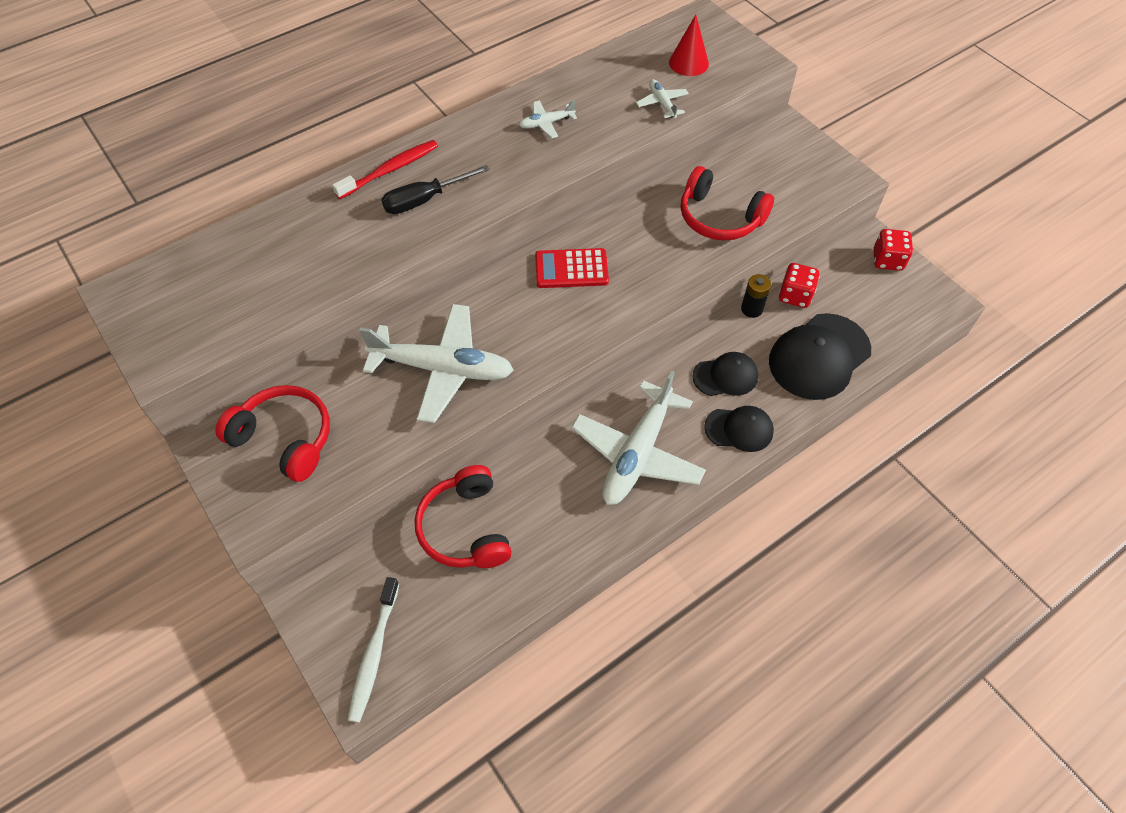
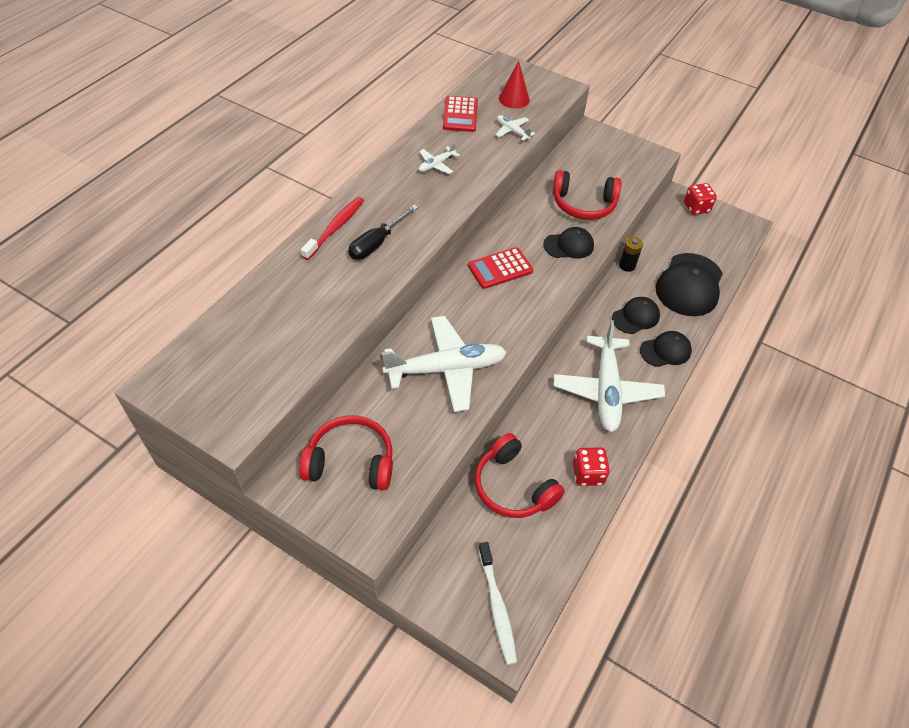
camera: 25 degrees left, 5 degrees down
(610, 68) = (460, 115): none -> red calculator
(671, 264) = (569, 245): none -> black cap
(795, 295) = (650, 248): red dice -> red dice (588, 474)

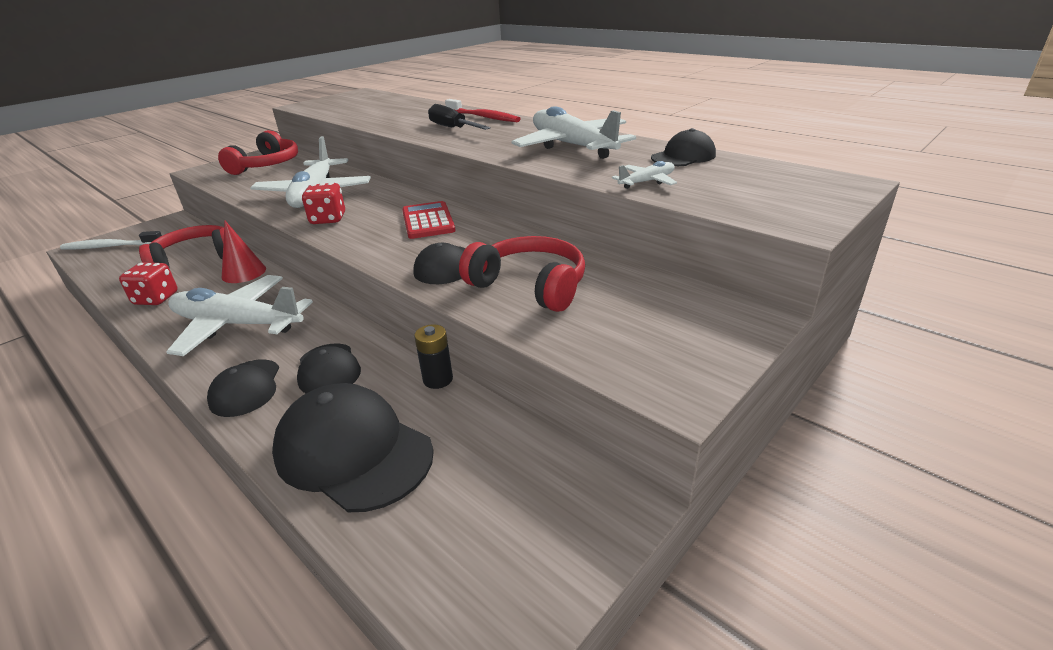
camera: 105 degrees right, 20 degrees down
(436, 165) = (572, 146): white plane -> white plane, size x2.23
(460, 115) = (683, 156): red calculator -> black cap
(514, 99) = (739, 186): red cone -> red cone (244, 272)
(583, 204) = (530, 286): red headphones -> red headphones turned 105 degrees clockwise
(696, 208) = (579, 530): red dice -> red dice (328, 219)

